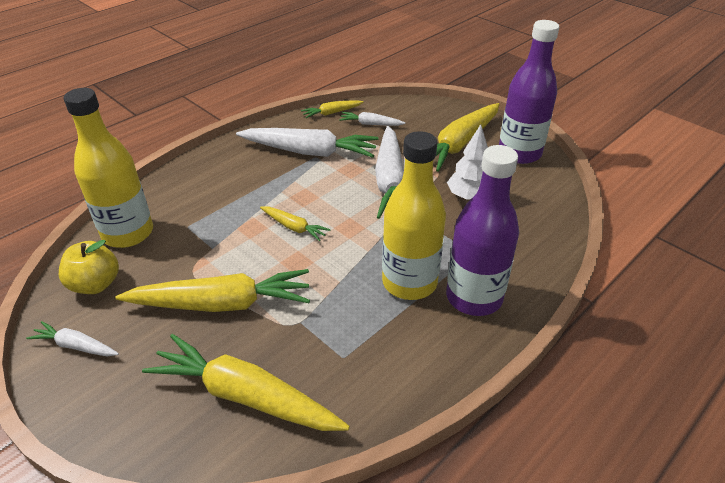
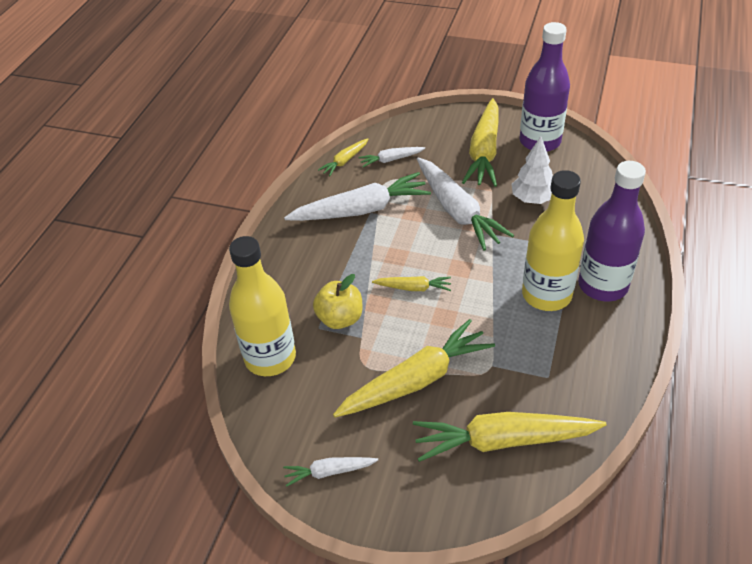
camera: 25 degrees left, 5 degrees up
(95, 284) = (290, 415): yellow apple -> yellow apple (340, 318)

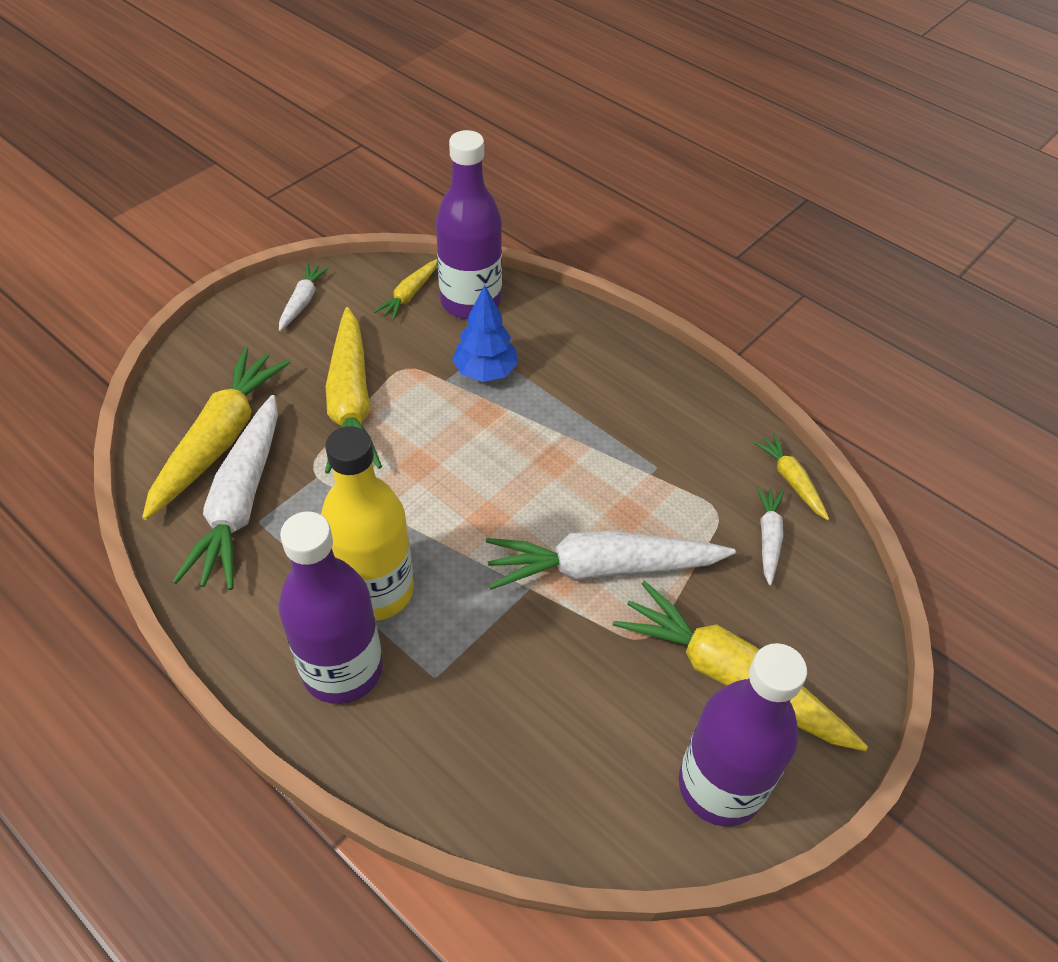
camera: 110 degrees right, 5 degrees up
(270, 357) = (470, 302): yellow bottle -> purple bottle
(340, 318) = (485, 372): yellow apple -> blue tree
(361, 210) = (668, 459): white carrot -> white carrot (241, 502)
(413, 288) = (486, 455): yellow carrot -> yellow carrot (409, 295)
(532, 199) = (573, 682): white tree -> none

